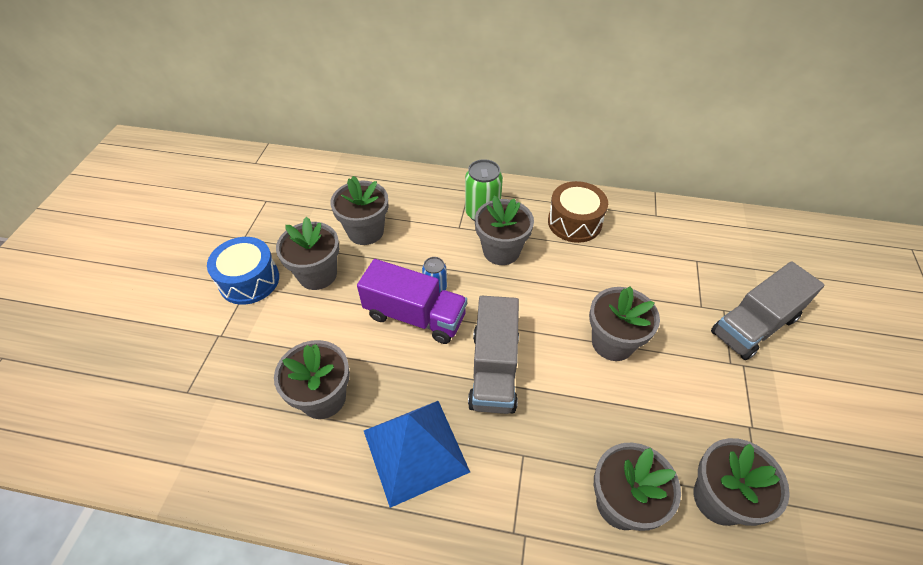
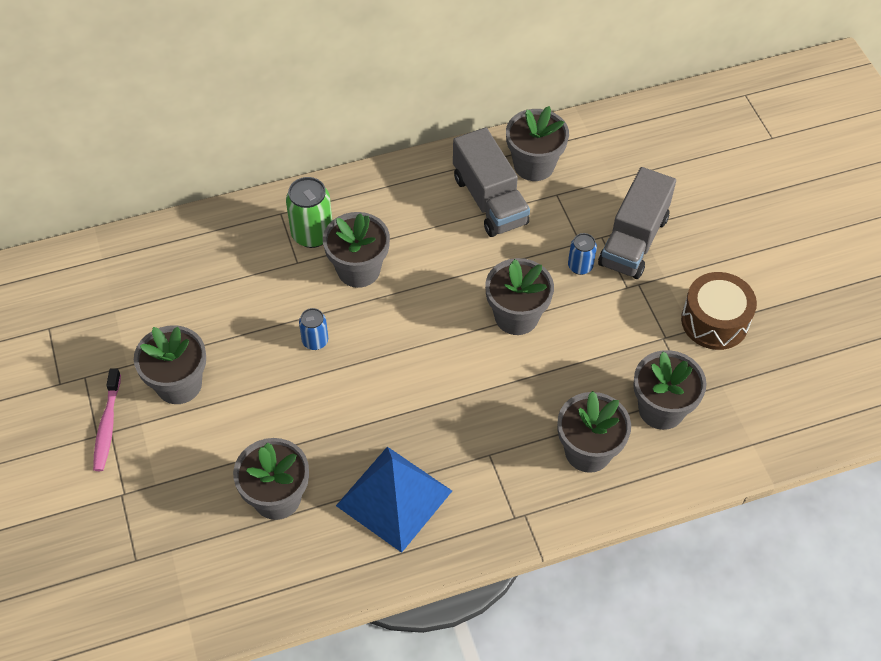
camera: 30 degrees left, 5 degrees up
(249, 280) = (107, 425): blue drum -> pink toothbrush
(365, 231) = (197, 313): grey flower pot -> grey flower pot (534, 165)
(415, 316) = (313, 379): purple truck -> none
(494, 369) = (421, 394): grey truck -> grey truck (489, 200)
(574, 222) = (416, 203): brown drum -> brown drum (714, 321)
(692, 326) = (580, 266): none -> blue can

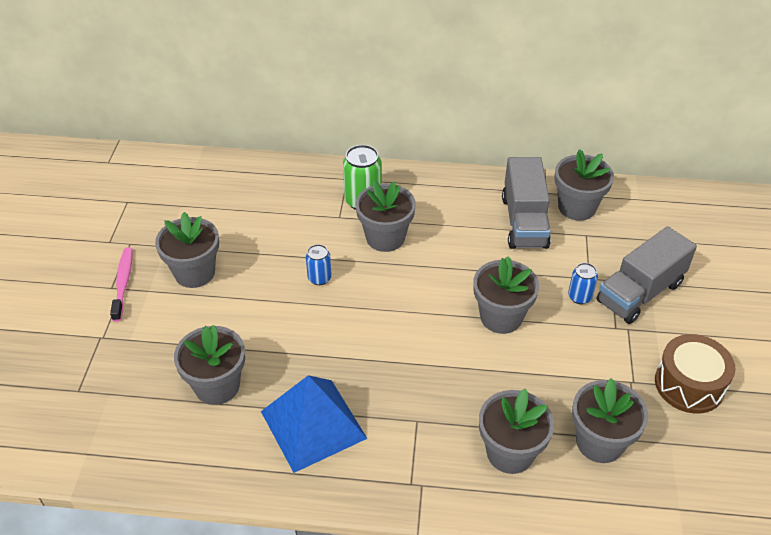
camera: 25 degrees right, 10 degrees down
(107, 425) = (123, 283): pink toothbrush -> pink toothbrush turned 150 degrees clockwise

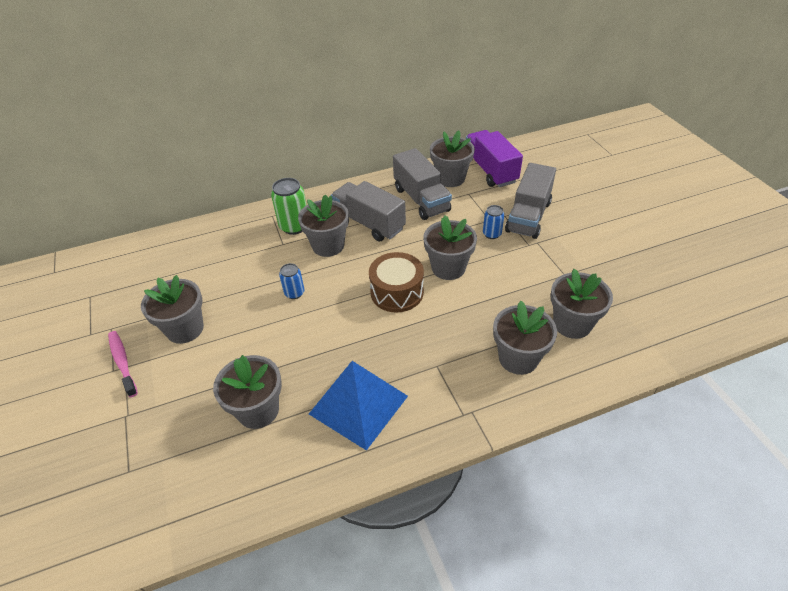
camera: 25 degrees left, 0 degrees up
(445, 228) = (369, 223): none -> grey truck
(634, 214) = (490, 170): none -> purple truck
(689, 384) = (600, 262): brown drum -> brown drum (397, 292)

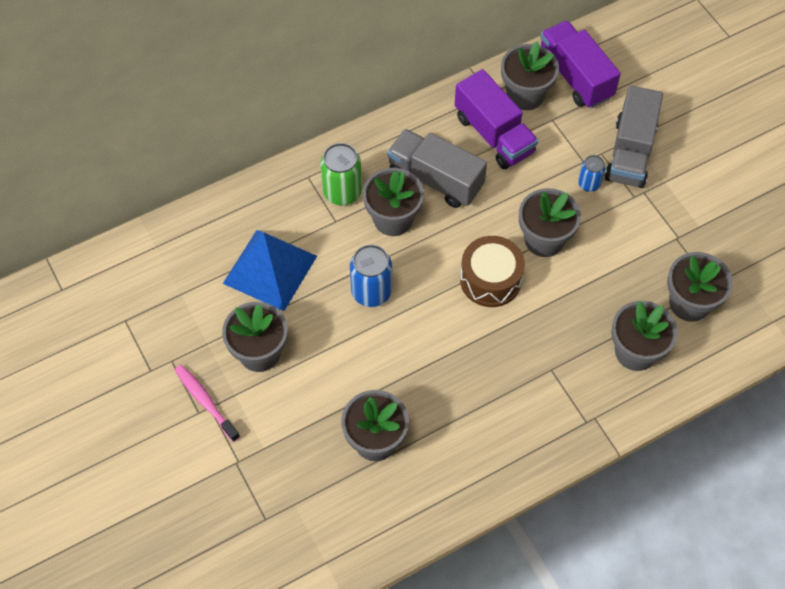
camera: 10 degrees left, 15 degrees up
(294, 293) = (371, 292): blue can -> blue can, size x1.68
(358, 405) = (478, 423): blue pyramid -> blue pyramid (270, 269)
(421, 199) = (494, 135): grey truck -> purple truck

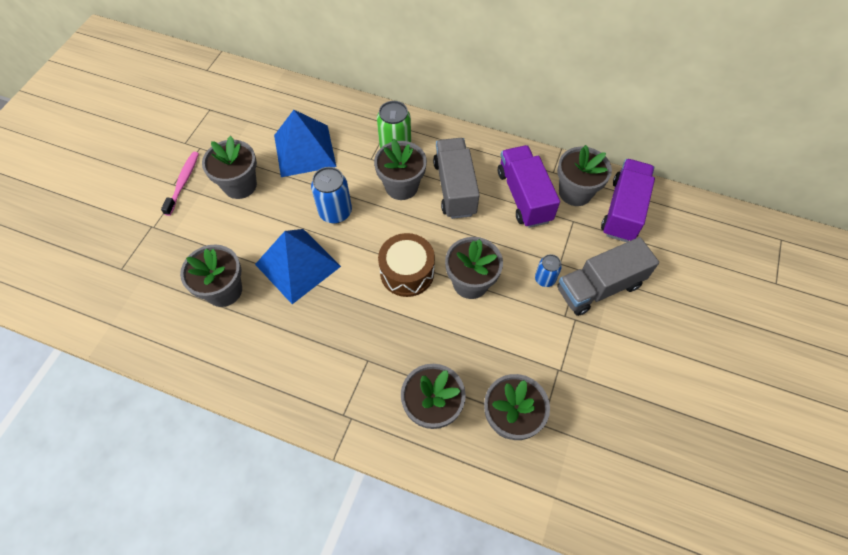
camera: 50 degrees right, 0 degrees up
(403, 361) = (297, 265): none -> blue pyramid
(494, 135) = (524, 196): purple truck -> purple truck turned 150 degrees clockwise

